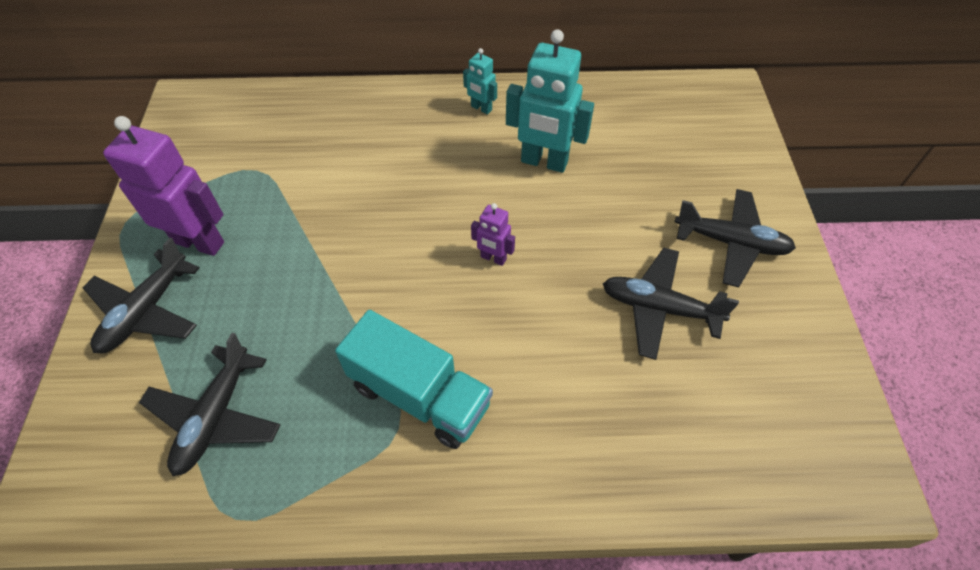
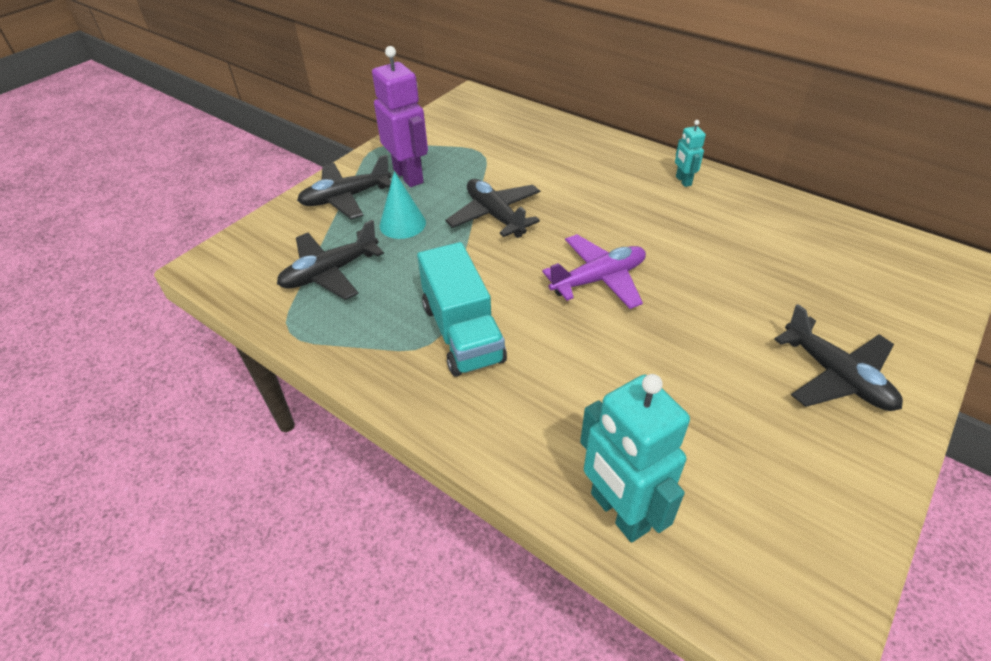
camera: 40 degrees right, 10 degrees down
(246, 307) = (402, 224): none -> turquoise cone
(493, 258) = (598, 279): purple robot -> purple plane
(544, 162) = (703, 237): turquoise robot -> turquoise robot (618, 512)
(659, 308) = (712, 385): black plane -> black plane (495, 215)

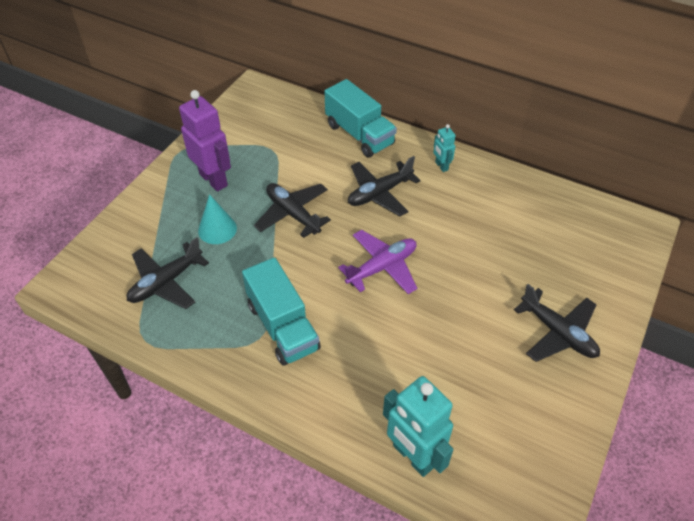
camera: 10 degrees left, 5 degrees up
(346, 198) = (164, 207): black plane -> black plane (379, 193)
(586, 144) = (359, 134): none -> turquoise truck

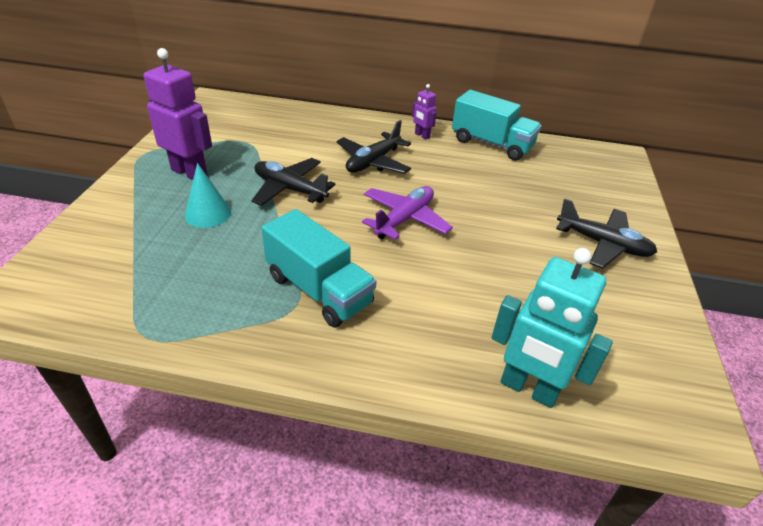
camera: 20 degrees left, 10 degrees down
(166, 282) = (159, 272): black plane -> none
(359, 134) = (332, 122): turquoise truck -> turquoise truck (491, 144)
(441, 166) = (422, 135): turquoise robot -> purple robot

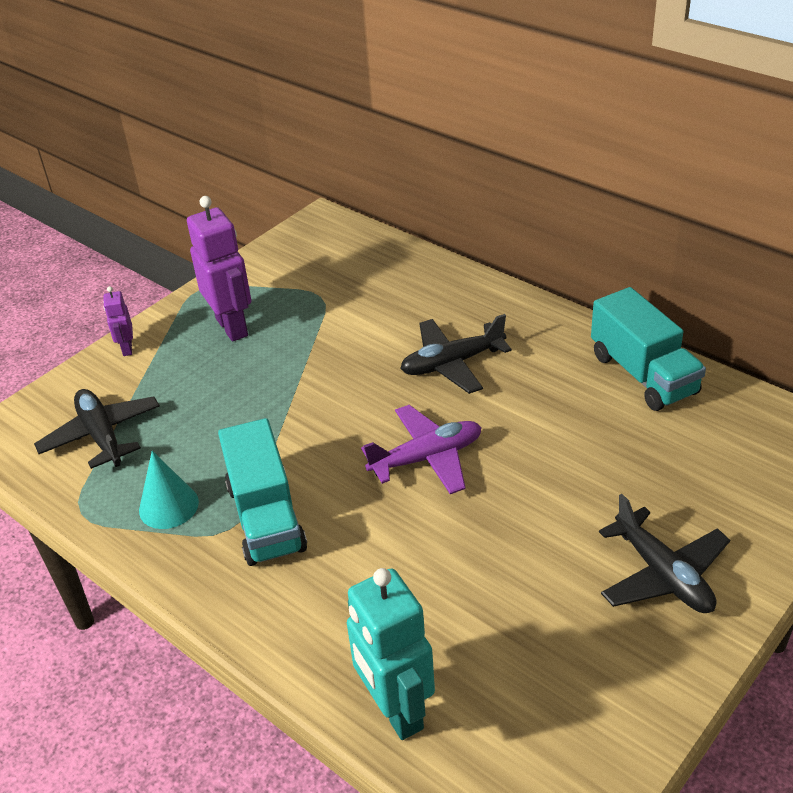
camera: 35 degrees right, 0 degrees up
(208, 213) = (217, 387): turquoise cone -> turquoise cone (168, 506)
(290, 189) = (324, 378): black plane -> black plane (102, 435)
(422, 135) = (551, 336): purple robot -> purple robot (127, 348)

